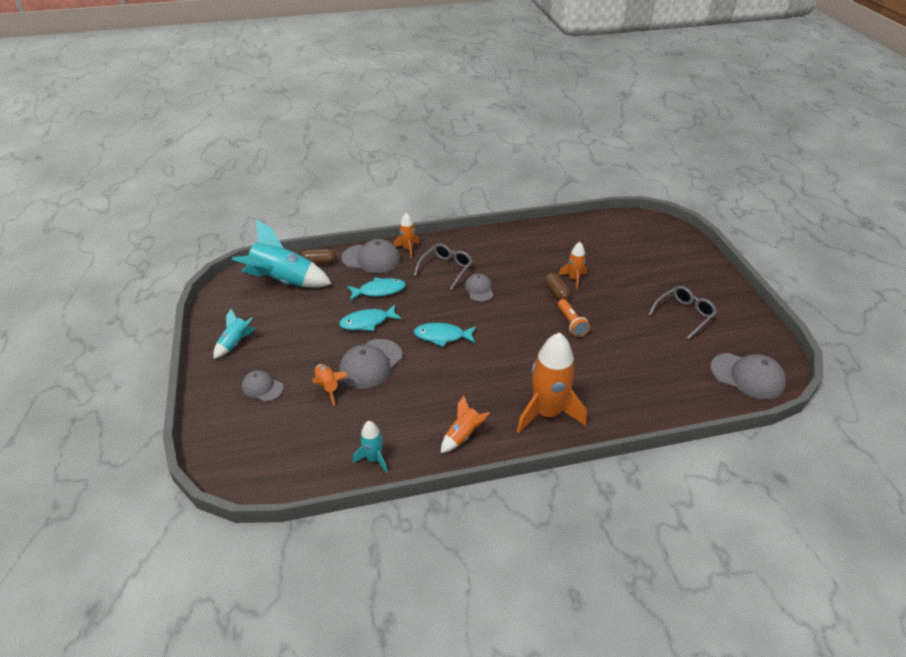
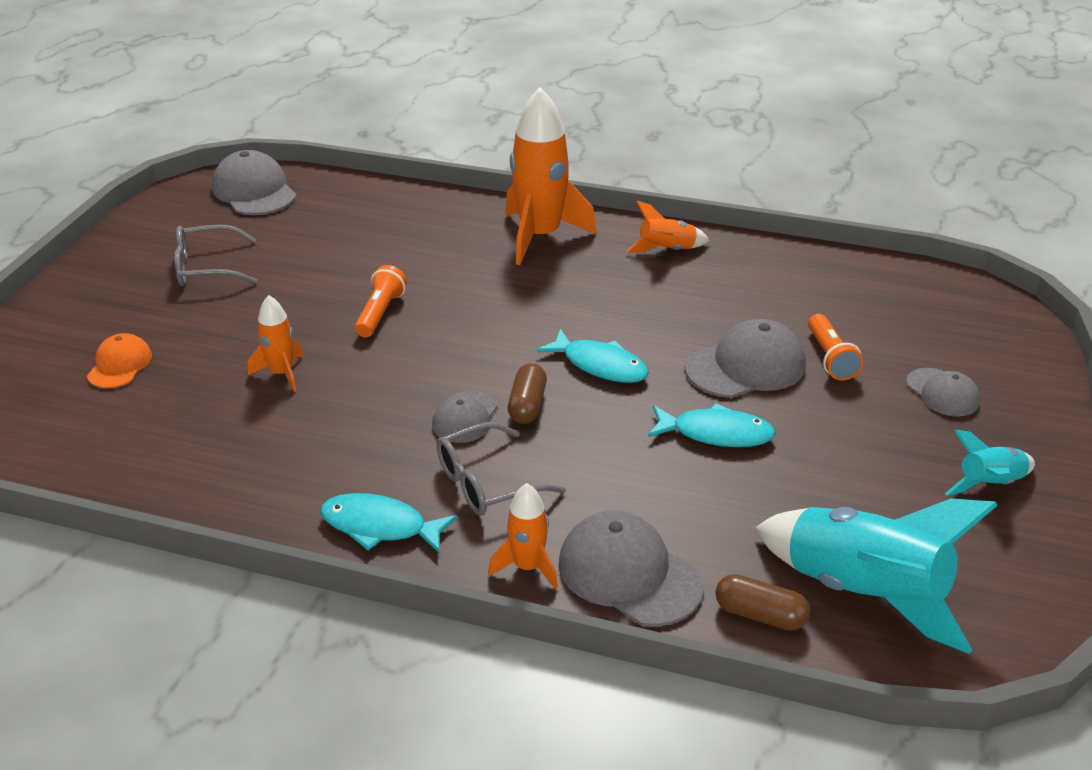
camera: 150 degrees left, 5 degrees down
(328, 387) = (830, 358): orange rocket -> orange flashlight
(374, 458) = (797, 264): turquoise rocket -> none
(379, 291) = (657, 487): turquoise fish -> turquoise fish (380, 526)
(556, 292) = (341, 363): brown capsule -> brown capsule (527, 405)
(640, 258) = (120, 365): none -> orange cap

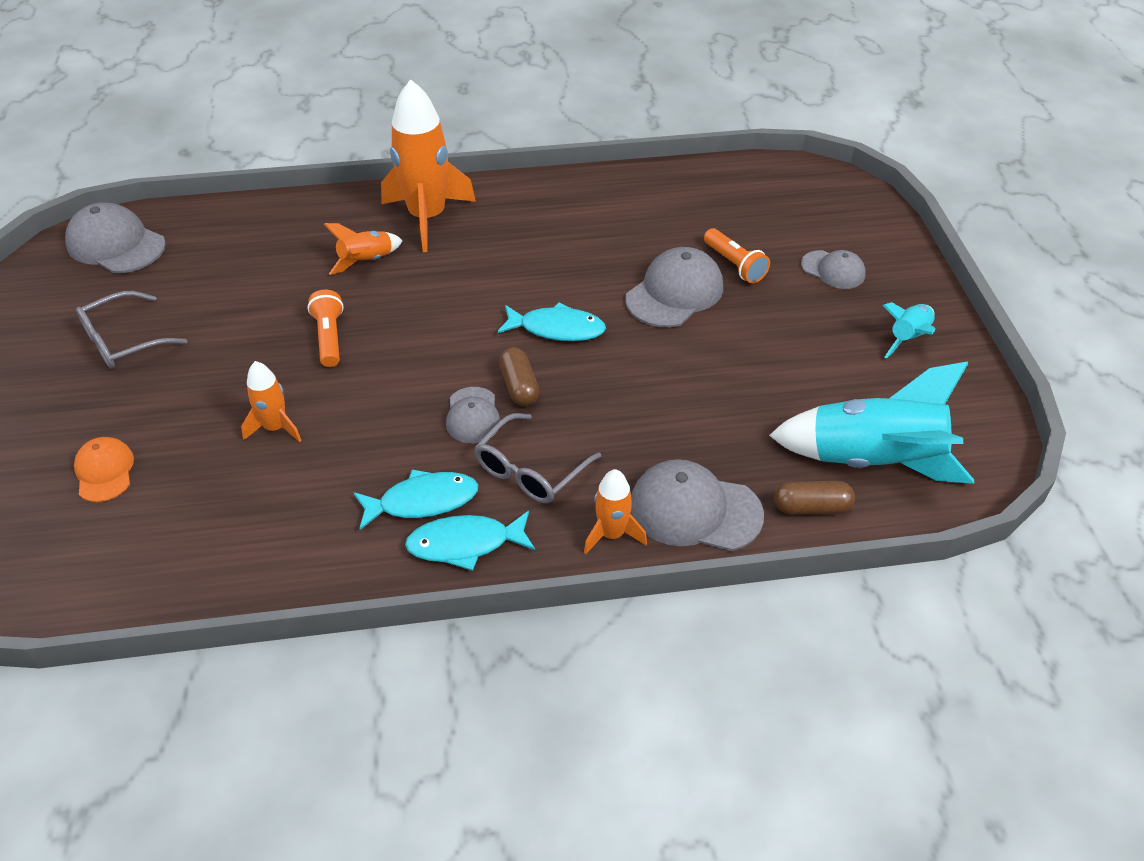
camera: 25 degrees left, 10 degrees up
(667, 250) = (546, 201): orange rocket -> orange rocket (366, 261)
(716, 433) = (687, 361): turquoise fish -> turquoise fish (423, 501)

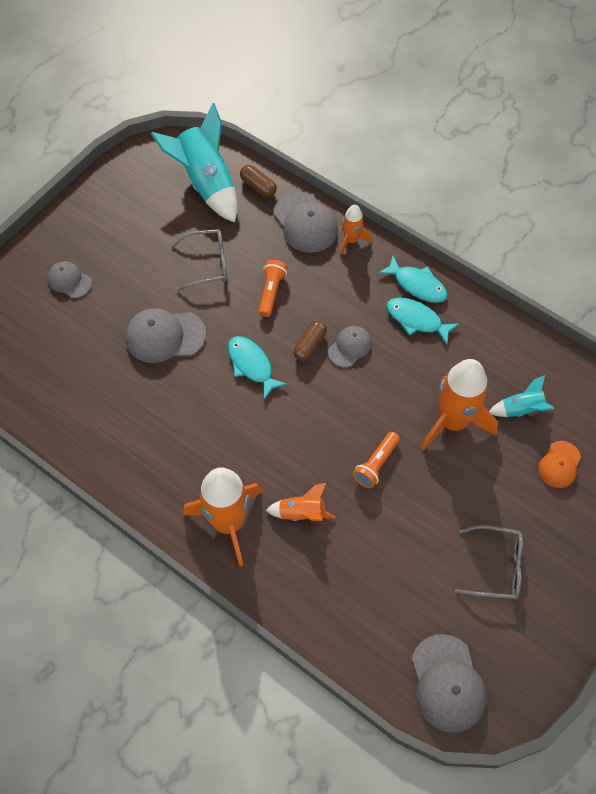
camera: 135 degrees left, 15 degrees up
(275, 428) = (453, 421): orange rocket -> orange rocket, size x1.98
(530, 470) = (353, 296): grey glasses -> grey glasses (208, 264)
(734, 265) = (110, 327): orange flashlight -> orange flashlight (271, 292)
(833, 270) = (69, 281): grey cap -> grey cap turned 45 degrees counterclockwise
(908, 338) = (100, 218): turquoise rocket -> turquoise rocket (521, 409)

